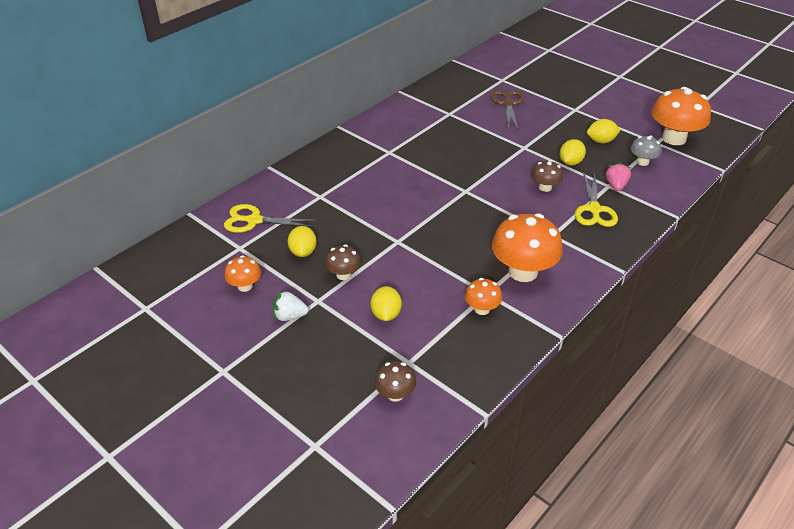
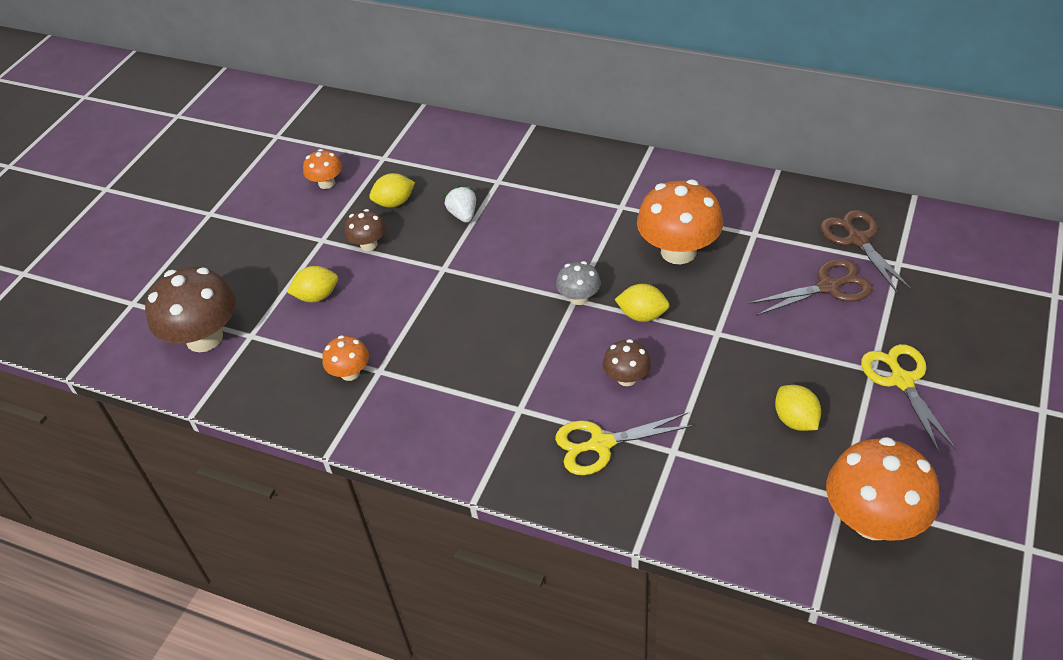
camera: 75 degrees right, 5 degrees up
(254, 220) = (431, 150): yellow scissors -> yellow scissors (902, 380)
(290, 316) = (293, 228): white strawberry -> white strawberry (463, 215)
(395, 394) = (204, 338): brown mushroom -> brown mushroom, size x1.95
(476, 85) = (857, 239): none -> brown scissors
(523, 271) = (431, 395): orange mushroom -> orange mushroom (678, 251)
(570, 162) = (709, 394): yellow lemon -> yellow lemon (642, 315)
(616, 186) = (677, 460): pink strawberry -> none
(642, 162) = (767, 485): grey mushroom -> grey mushroom (579, 298)

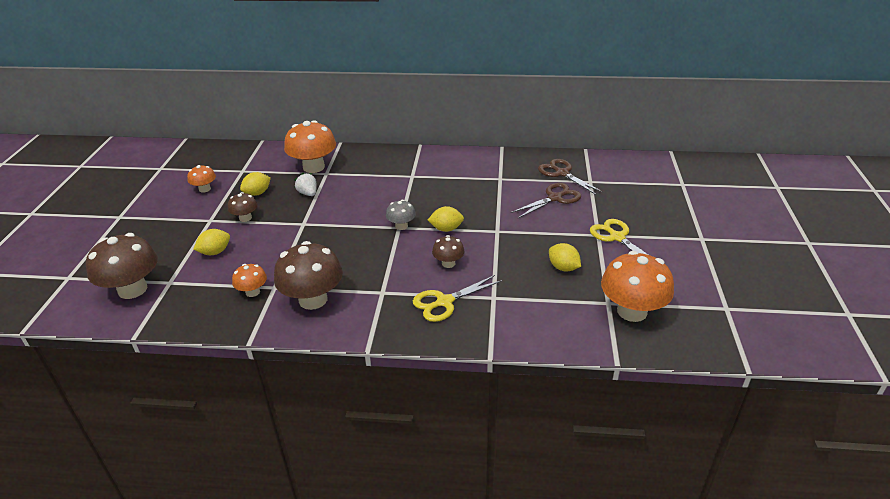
camera: 20 degrees left, 10 degrees down
(424, 402) = (313, 299): none -> brown mushroom
(678, 251) = (457, 193): orange mushroom -> orange mushroom (313, 167)

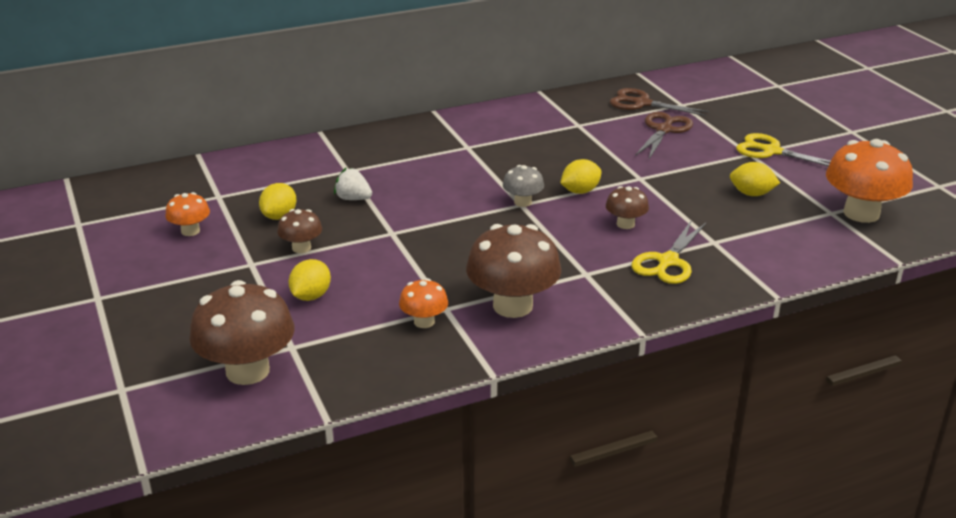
camera: 30 degrees left, 5 degrees down
(313, 167) = (320, 168): orange mushroom -> none

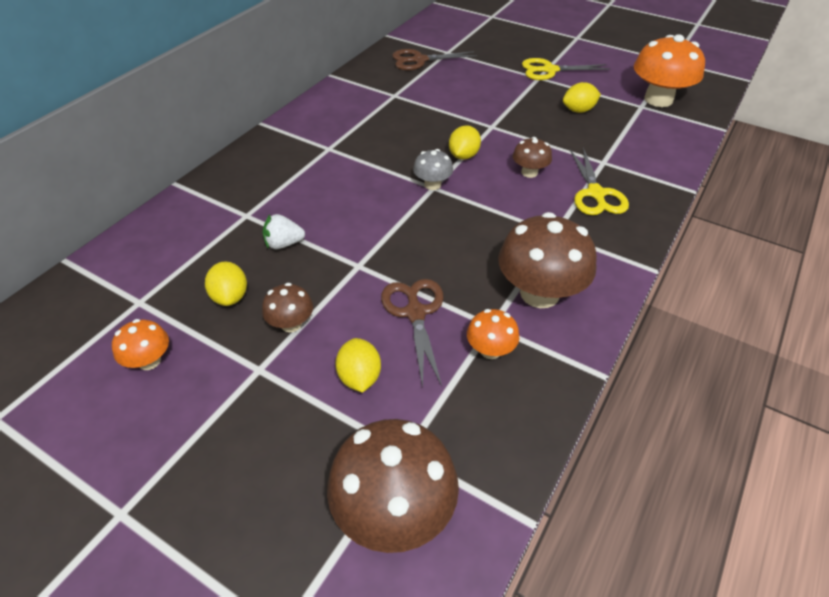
camera: 35 degrees left, 15 degrees up
(664, 130) = (460, 78): brown scissors -> brown scissors (415, 313)

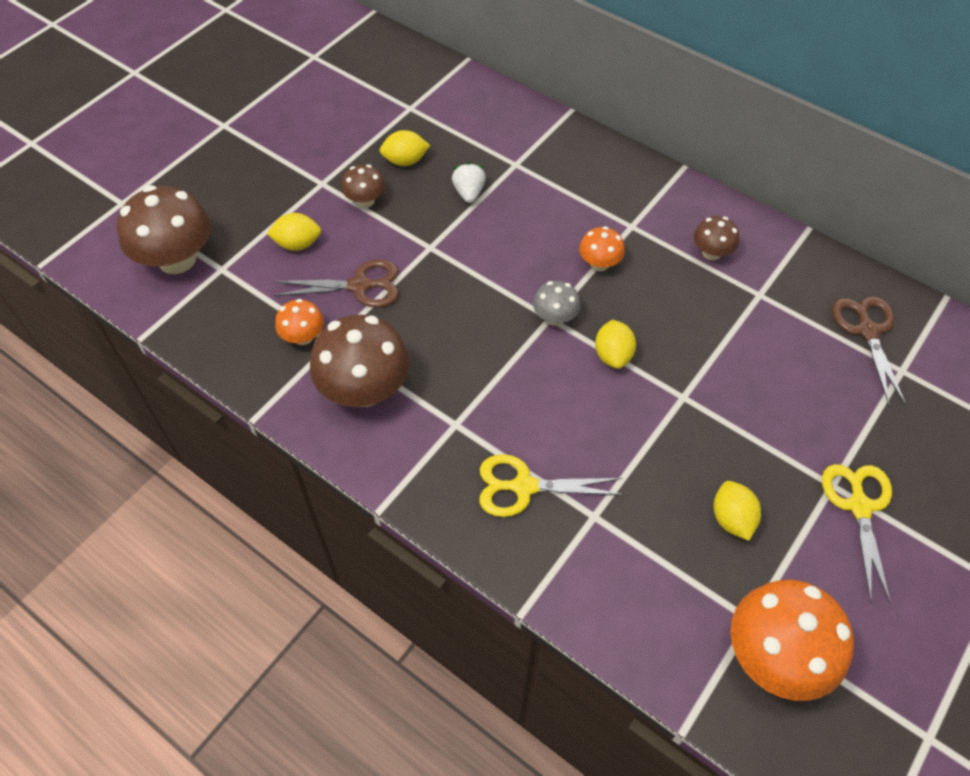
camera: 95 degrees right, 10 degrees up
(149, 361) = (345, 121): orange mushroom -> orange mushroom (599, 263)
(463, 156) = (613, 355): yellow lemon -> yellow lemon turned 60 degrees clockwise
(529, 172) = (574, 421): brown mushroom -> brown mushroom (711, 252)

